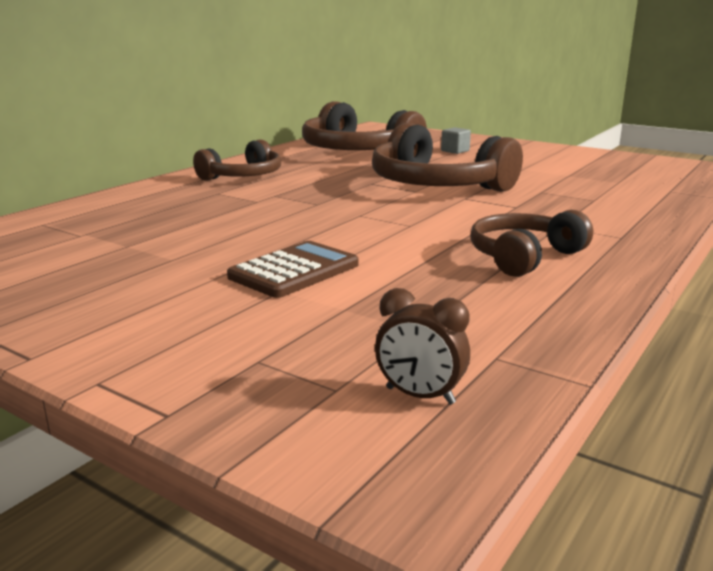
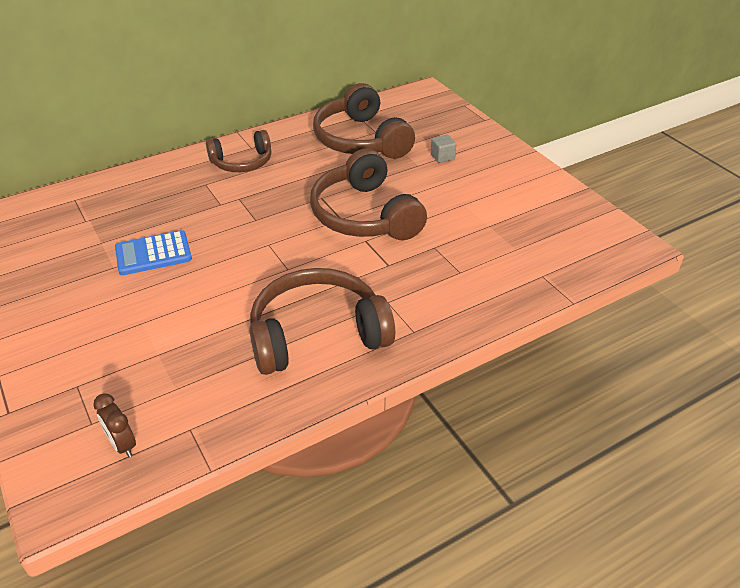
camera: 25 degrees right, 20 degrees up
(218, 241) = (153, 254): none -> blue calculator
(294, 271) = (166, 304): brown calculator -> none
(524, 257) = (317, 334): brown headphones -> brown headphones, size x1.64

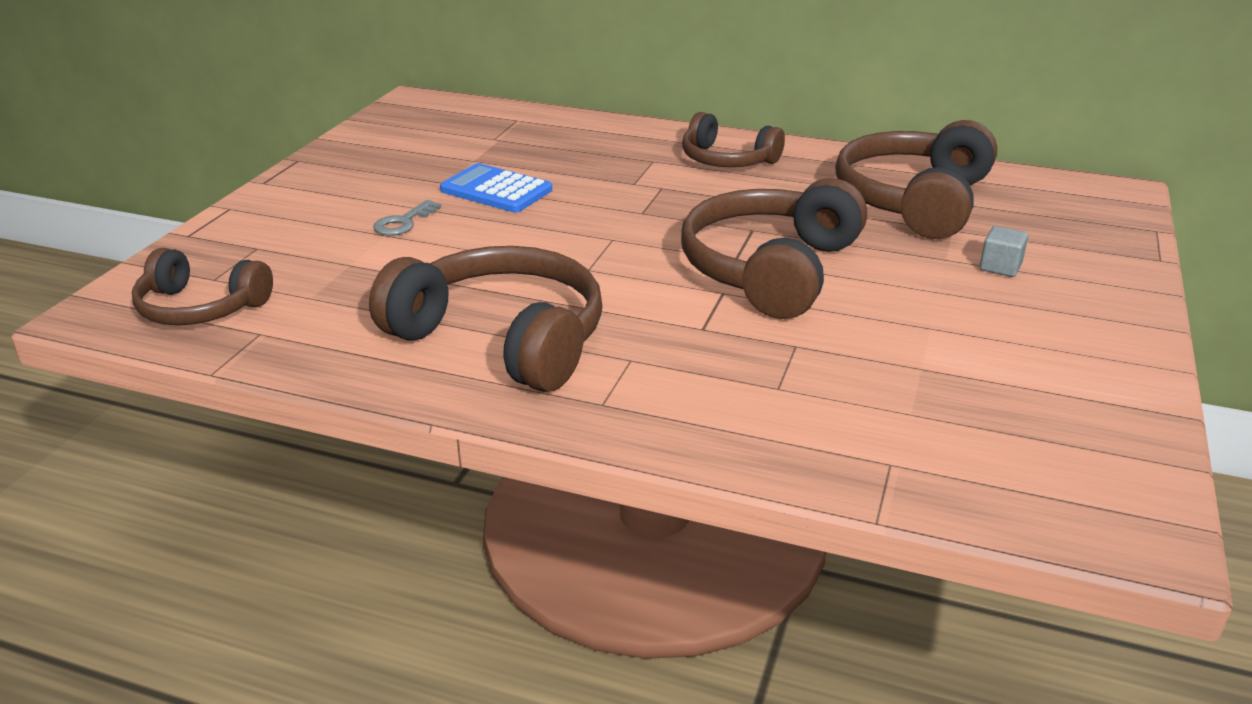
camera: 50 degrees right, 10 degrees down
(122, 444) = (200, 308): brown clock -> brown headphones
(138, 308) = (403, 222): none -> grey key

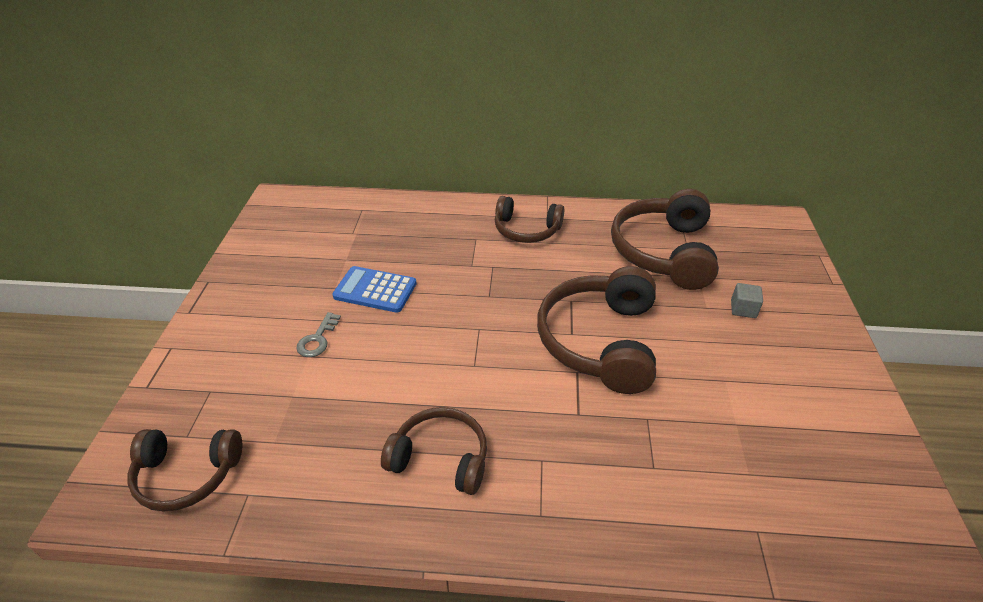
camera: 15 degrees left, 10 degrees up
(501, 339) = (440, 458): brown headphones -> brown headphones, size x0.61

